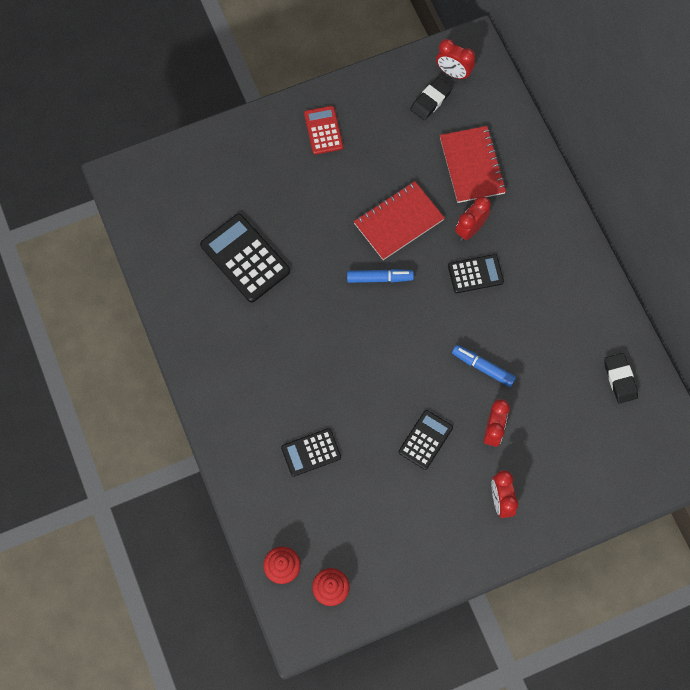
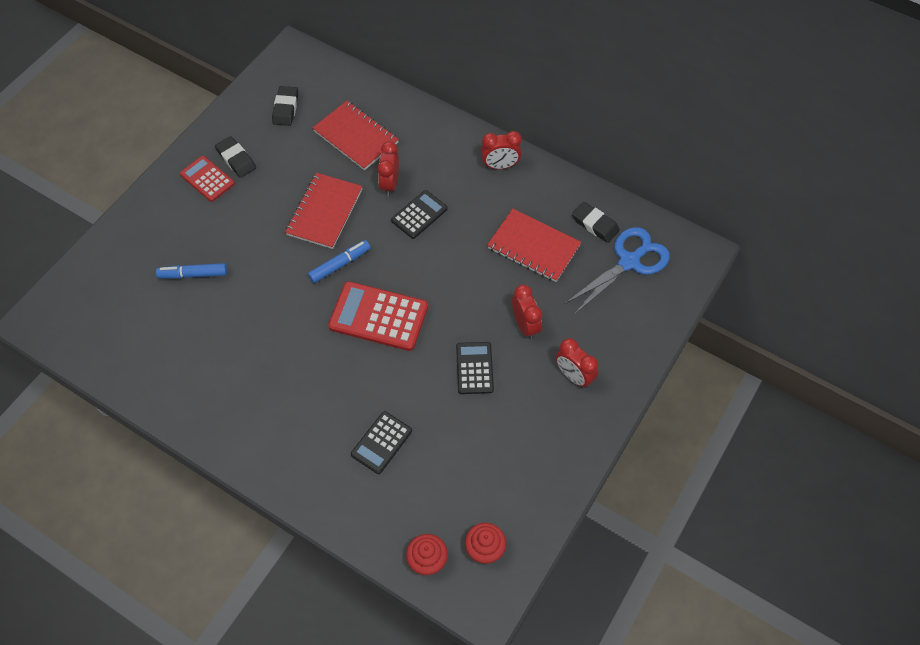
camera: 35 degrees left, 10 degrees down
(245, 258) = (206, 319): black calculator -> none
(358, 126) = (236, 159): none -> black eraser
(379, 345) = (378, 317): none -> red calculator
(453, 73) = (290, 79): red clock -> red clock (500, 166)
(483, 367) = (479, 281): blue marker -> blue marker (193, 274)
(551, 365) = (533, 247): none -> red notebook
(623, 432) = (629, 262): none -> blue scissors

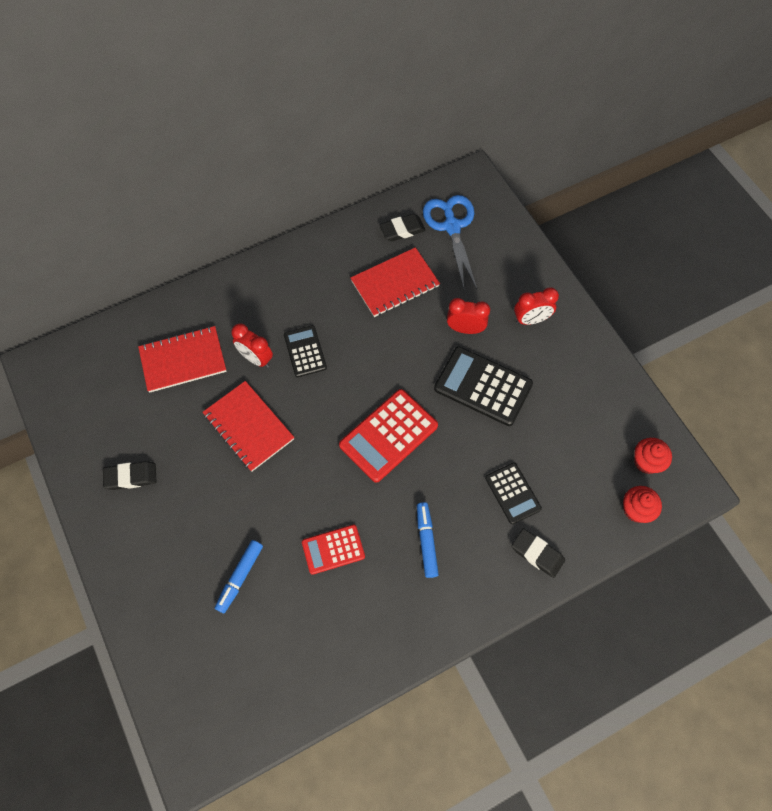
camera: 60 degrees left, 5 degrees up
(207, 179) = (135, 515): red calculator -> red calculator (333, 549)
(286, 108) = (103, 404): black eraser -> black eraser (537, 554)
(340, 265) = (314, 441): blue marker -> blue marker (426, 541)
(474, 368) = (483, 386): black calculator -> black calculator, size x1.65
(500, 166) = (298, 265): red clock -> none

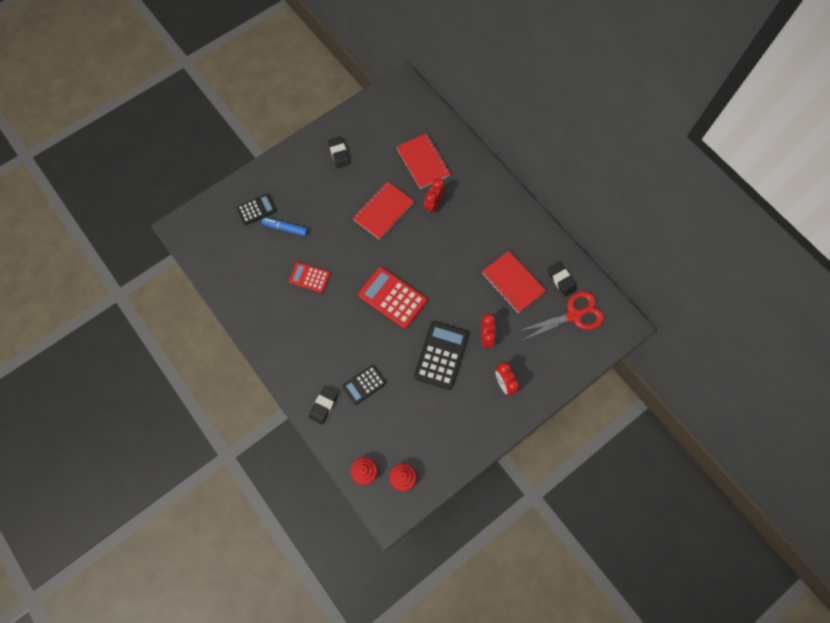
camera: 80 degrees right, 5 degrees up
(305, 351) = (445, 233): black calculator -> black calculator (256, 209)
(333, 549) = (309, 277): red calculator -> red calculator turned 45 degrees counterclockwise
(426, 541) = (322, 333): blue marker -> none
(452, 226) = (574, 315): blue scissors -> red scissors

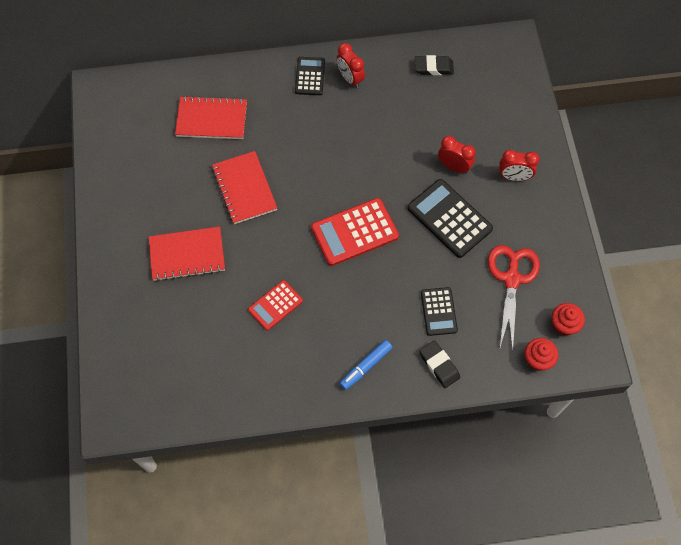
camera: 60 degrees left, 5 degrees down
(256, 209) = (148, 321): black calculator -> black calculator (310, 76)
(285, 228) = (195, 301): blue marker -> blue marker (365, 366)
(339, 153) = (139, 197): black eraser -> none
(433, 204) = (270, 136): red clock -> red clock (350, 79)
(513, 282) = (409, 111): red notebook -> red notebook (187, 255)
(574, 315) = (478, 77): red scissors -> red scissors (512, 279)

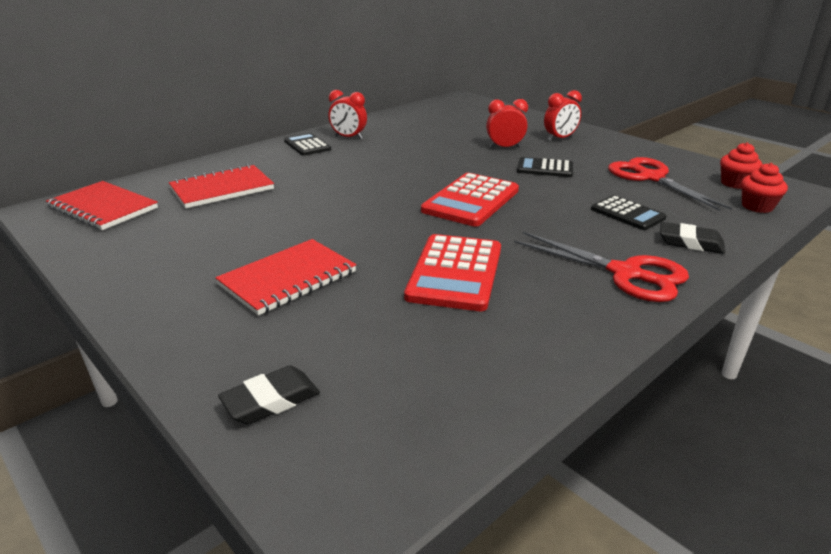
camera: 35 degrees left, 35 degrees down
(244, 189) = (311, 214): red notebook -> red notebook (103, 208)
(275, 305) = (455, 273): red calculator -> red calculator, size x1.65
(365, 366) = (625, 273): blue marker -> red scissors
(433, 67) = (415, 118): black eraser -> black eraser (271, 400)
(449, 218) = (545, 168): black calculator -> black calculator, size x0.61

